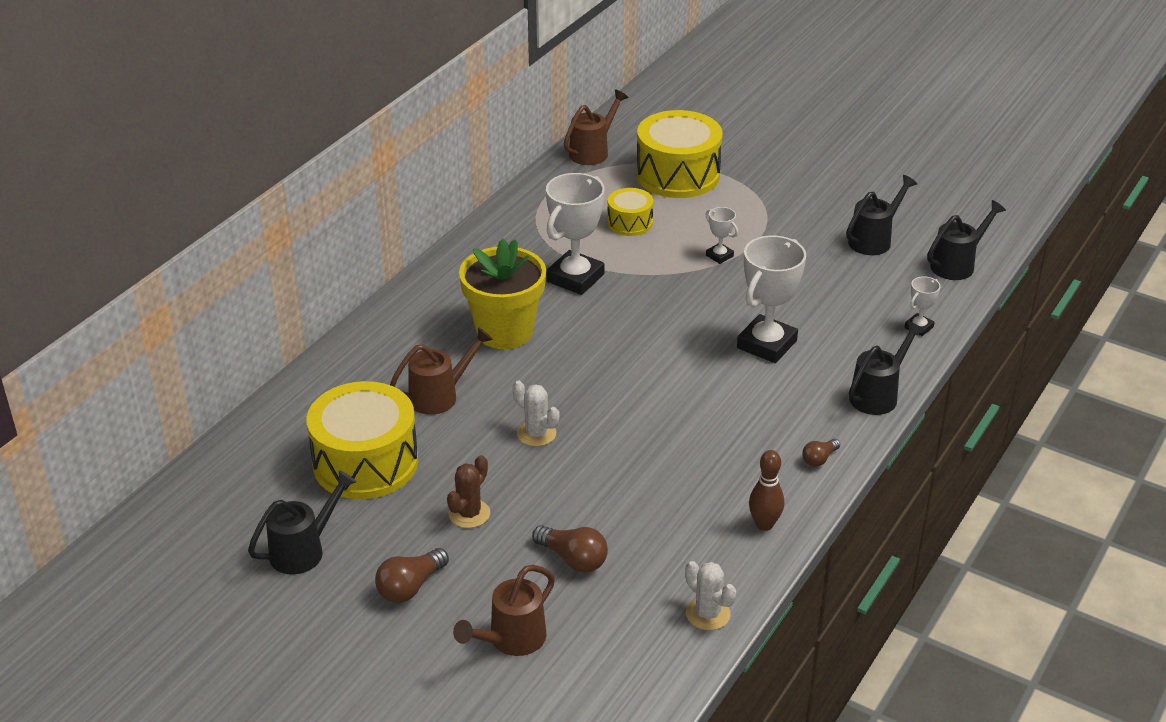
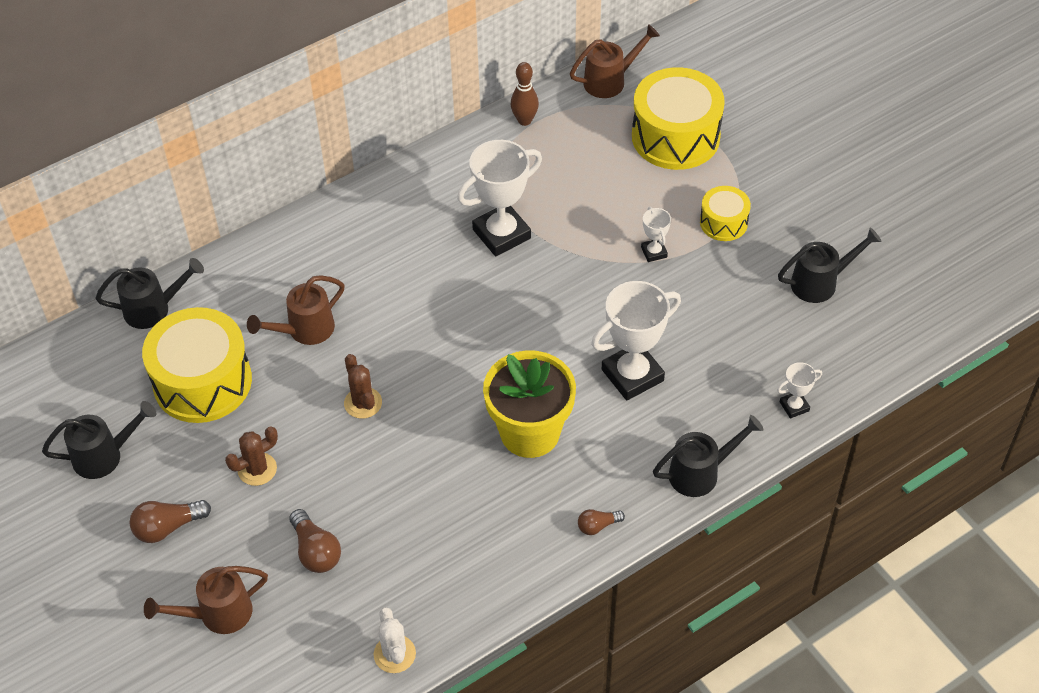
camera: 25 degrees right, 15 degrees up
(440, 396) = (304, 330): brown watering can -> brown watering can turned 150 degrees clockwise
(504, 331) = (401, 276): yellow flower pot -> yellow flower pot (530, 432)
(536, 433) = (363, 403): white cactus -> brown cactus
(630, 223) = (592, 183): yellow drum -> yellow drum (723, 222)
(764, 524) = (502, 579): brown bowling pin -> brown bowling pin (524, 120)
(957, 264) = (886, 342): black watering can -> black watering can (154, 309)

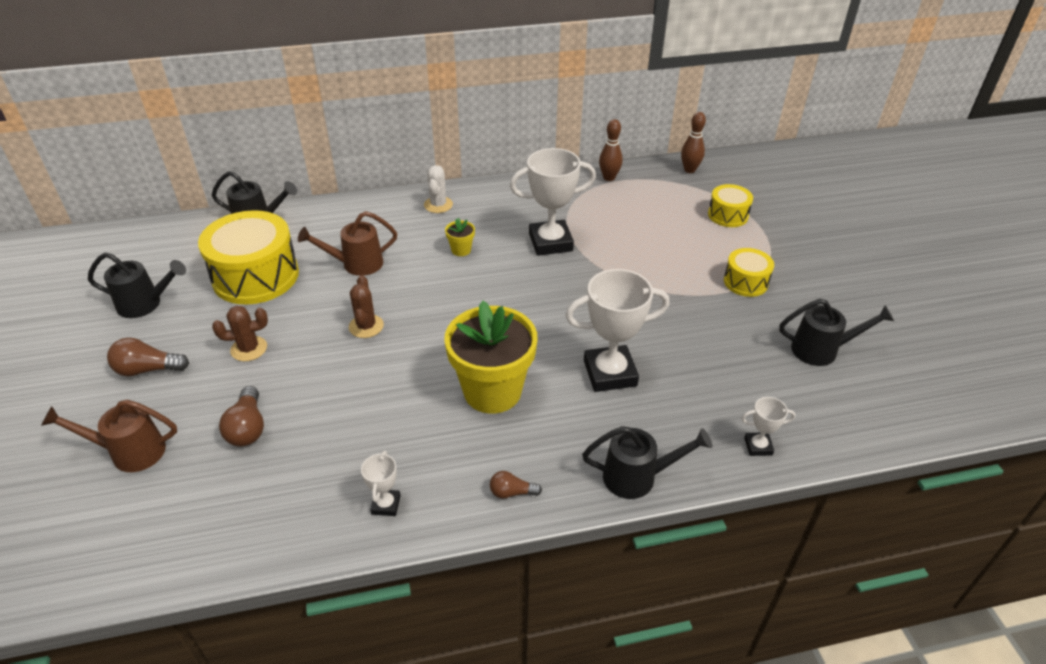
camera: 20 degrees right, 10 degrees down
(394, 654) = (250, 545): white cactus -> white cactus (438, 205)
(409, 275) = (461, 250): none -> yellow flower pot
(610, 81) = (689, 170): brown watering can -> brown bowling pin
(654, 252) = (673, 287): white trophy -> white trophy (386, 505)
(675, 136) = (728, 215): yellow drum -> yellow drum, size x0.52

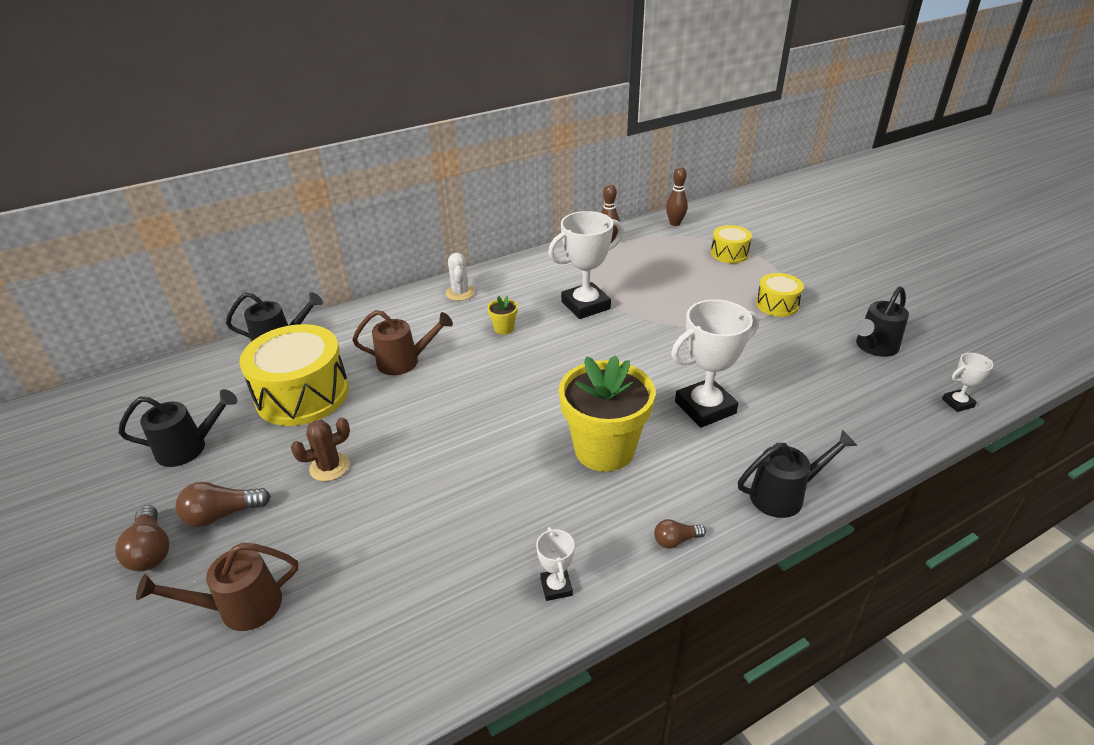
camera: 15 degrees left, 5 degrees down
(248, 428) = (367, 547): brown light bulb -> brown light bulb (151, 550)
(356, 264) = (405, 362): brown watering can -> brown watering can turned 150 degrees counterclockwise
(366, 326) = (445, 417): brown cactus -> none
(758, 446) = (872, 441): white trophy -> white trophy (957, 403)
(821, 350) = (874, 347): black watering can -> black watering can turned 150 degrees clockwise

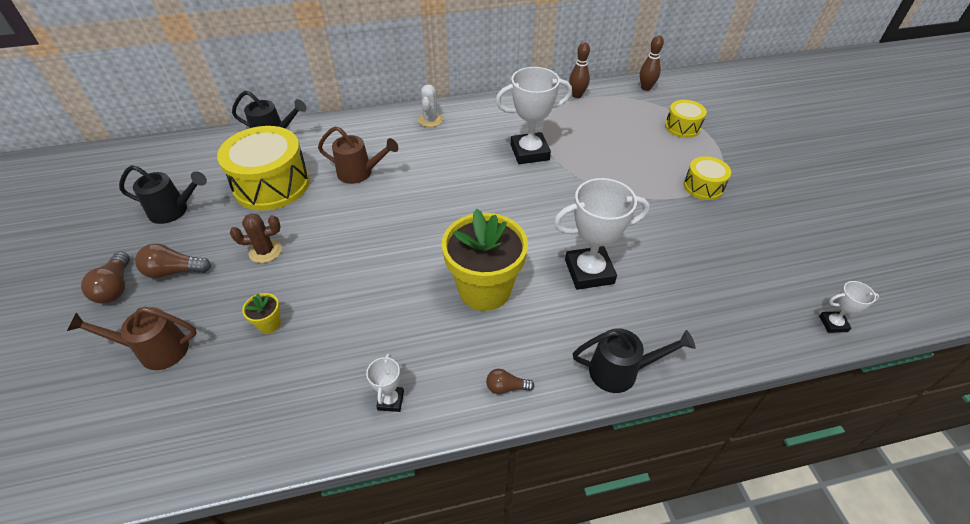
camera: 15 degrees right, 10 degrees up
(504, 328) = (451, 160): yellow flower pot -> yellow flower pot (269, 324)
(874, 347) = (777, 249): black watering can -> none

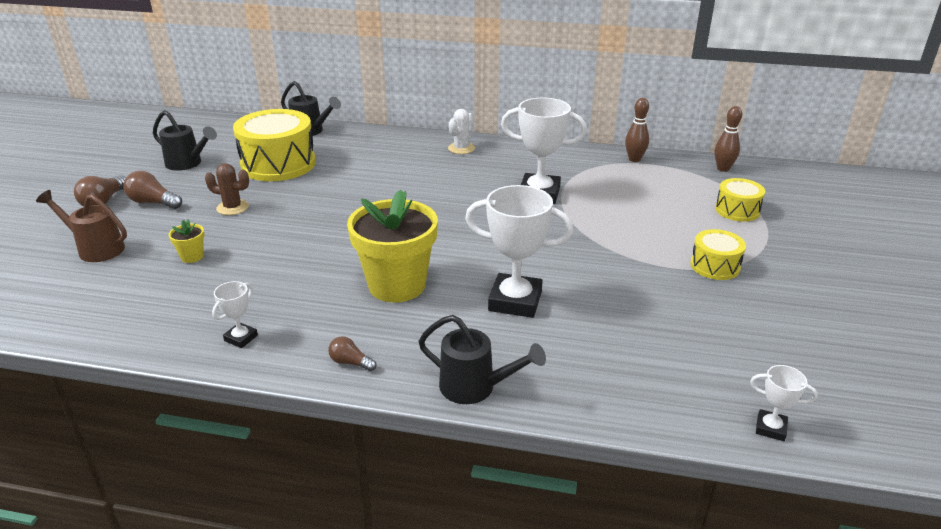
camera: 25 degrees right, 15 degrees down
(360, 173) = (360, 173): brown watering can -> none

